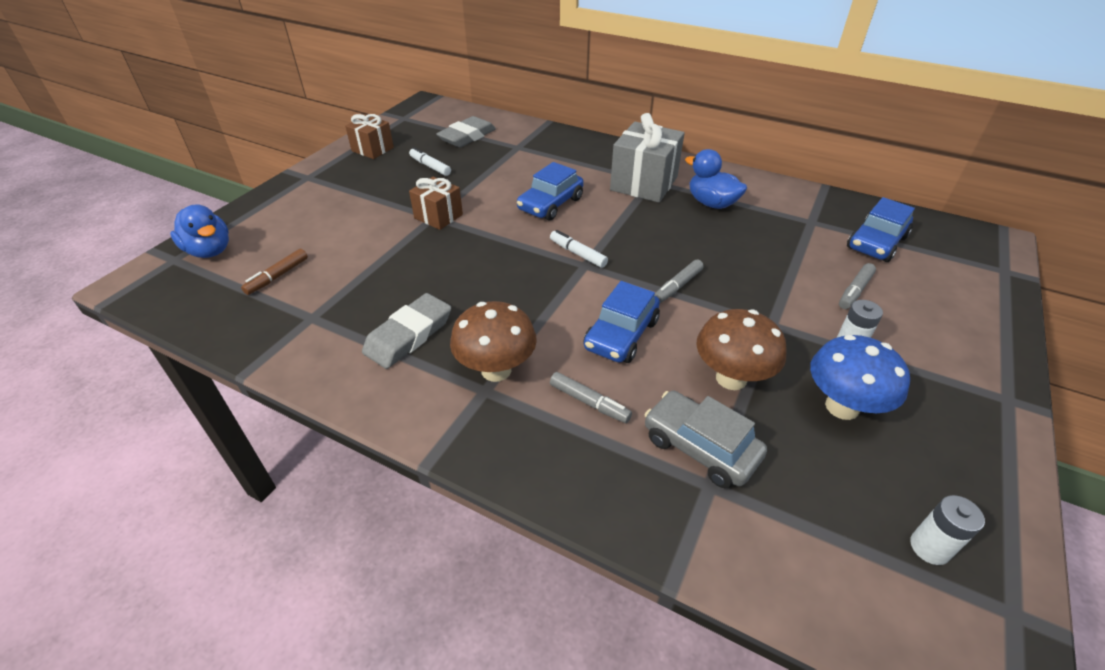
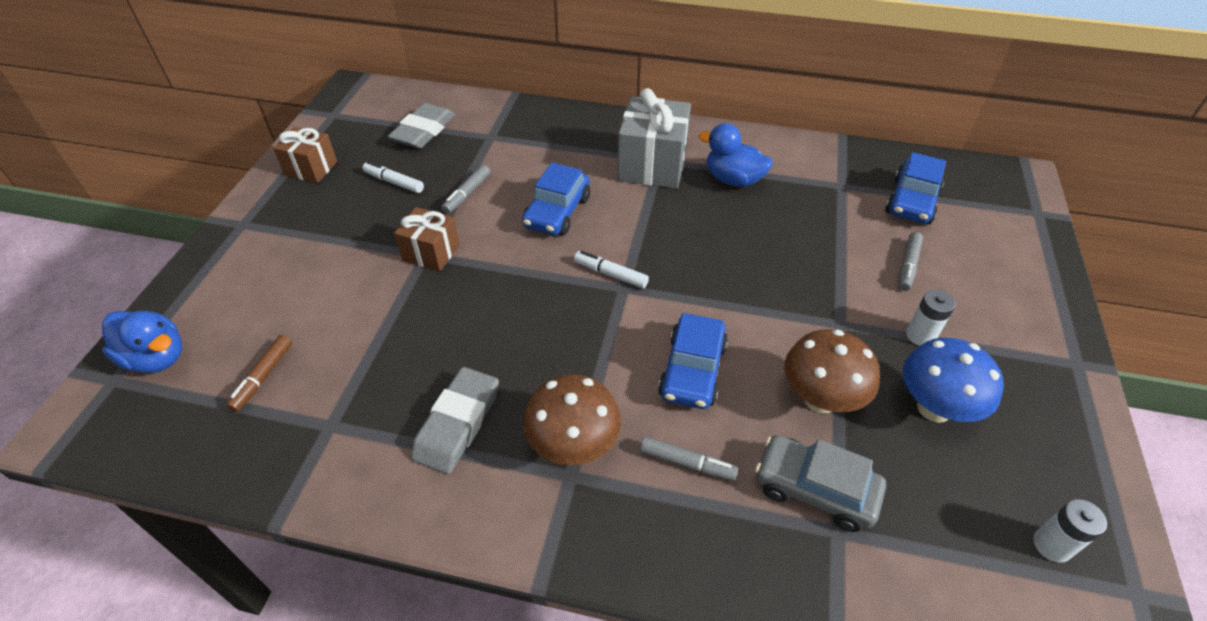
camera: 15 degrees left, 5 degrees up
(678, 286) = (731, 295): grey marker -> grey marker (467, 194)

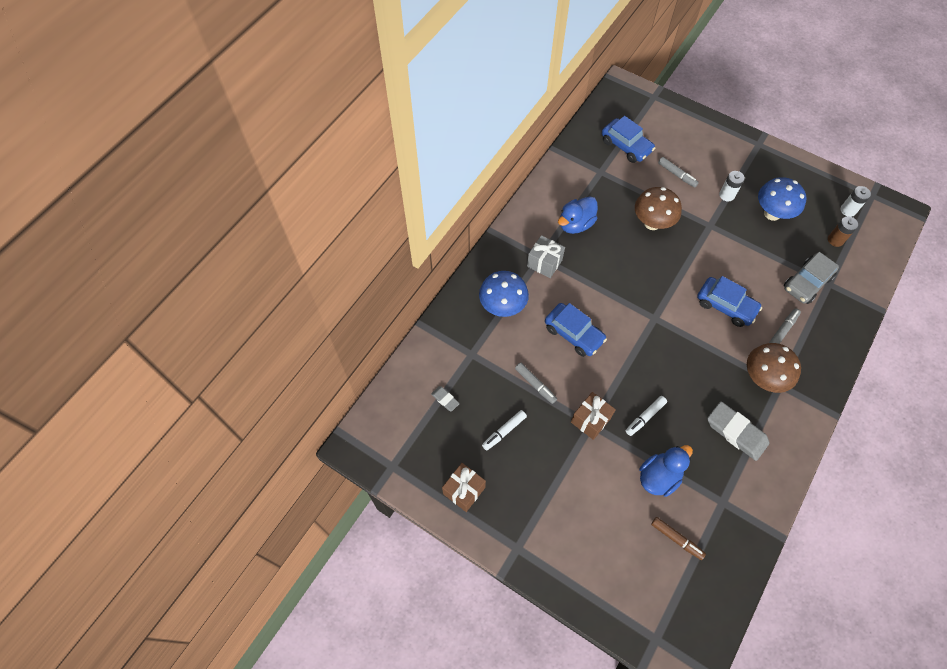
camera: 70 degrees left, 15 degrees up
(156, 358) = (643, 609): blue duck -> blue duck (659, 477)
(423, 131) = (445, 399): grey eraser -> grey eraser, size x0.49
(567, 145) = (502, 306): none -> blue mushroom
(611, 274) = (641, 321): white marker -> white marker (645, 417)
(652, 165) = (544, 263): grey gift -> grey gift, size x0.60
(820, 399) = (757, 257): brown mushroom -> brown mushroom (652, 223)
(954, 529) = (835, 240): none -> brown battery

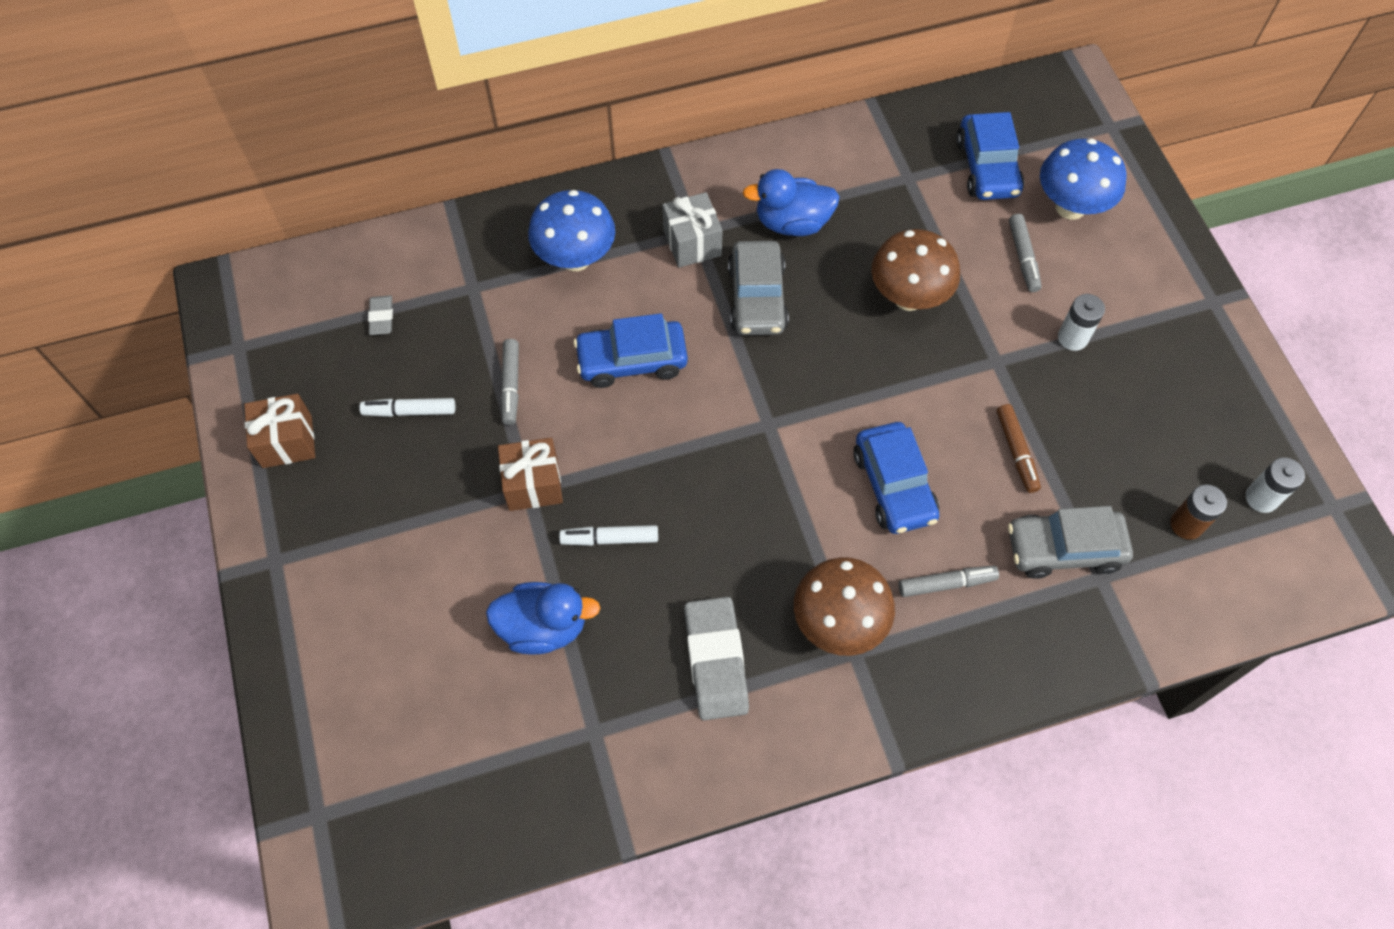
camera: 40 degrees right, 0 degrees up
(574, 333) = (632, 360): blue car -> blue car turned 90 degrees clockwise
(595, 267) = (757, 298): none -> grey car
(676, 539) = (479, 722): brown marker -> brown marker (1016, 451)
(772, 213) = (1119, 413): blue mushroom -> blue mushroom (1070, 207)

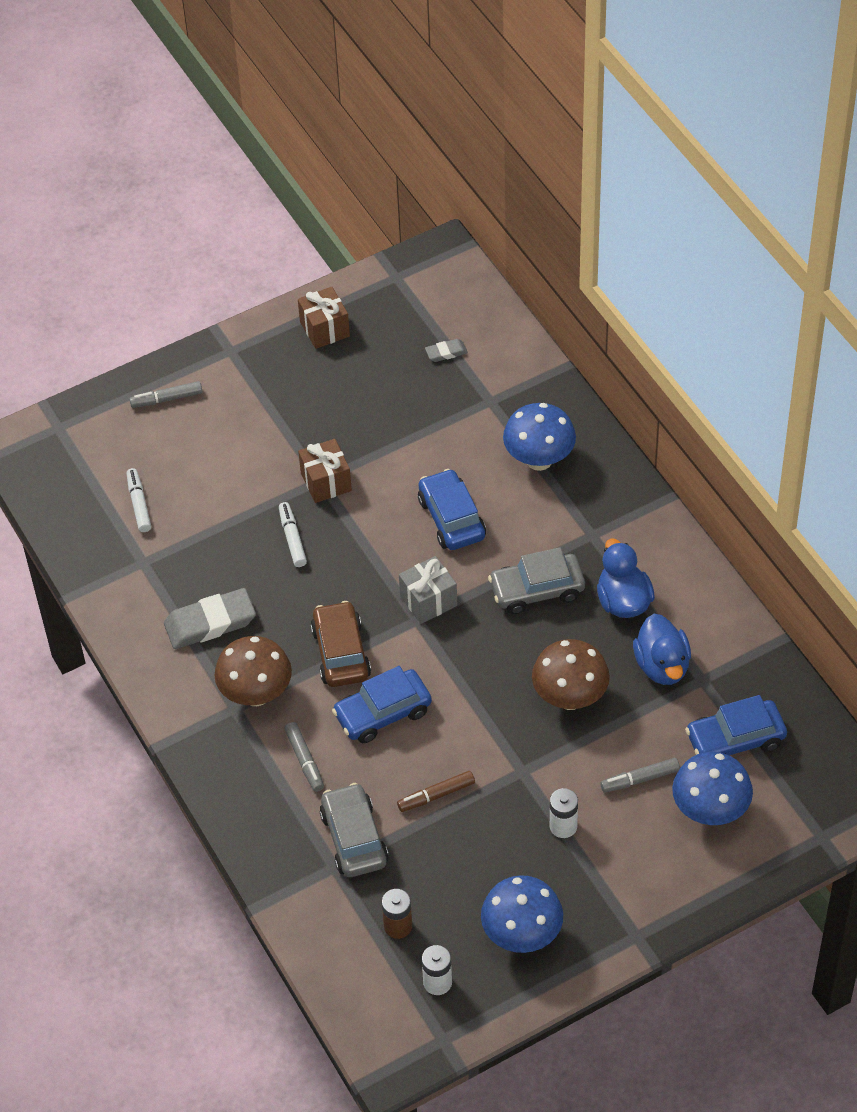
camera: 80 degrees right, 10 degrees down
(410, 411) = (368, 392): white marker -> white marker (139, 504)
(511, 385) = (408, 447): grey marker -> grey marker (167, 399)
(543, 627) = (214, 515): blue duck -> blue duck (662, 666)
(692, 243) = (579, 535): grey gift -> grey gift (428, 600)
(797, 515) = (341, 653): none -> brown car
(1206, 404) = (522, 935): none -> blue mushroom

